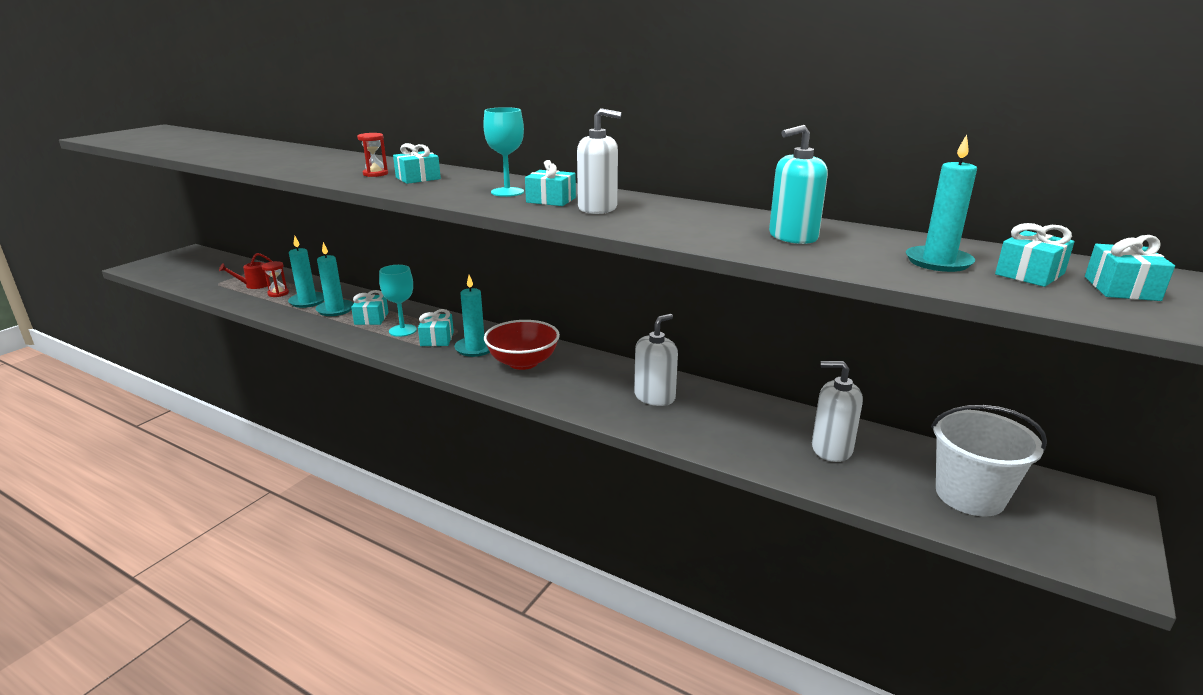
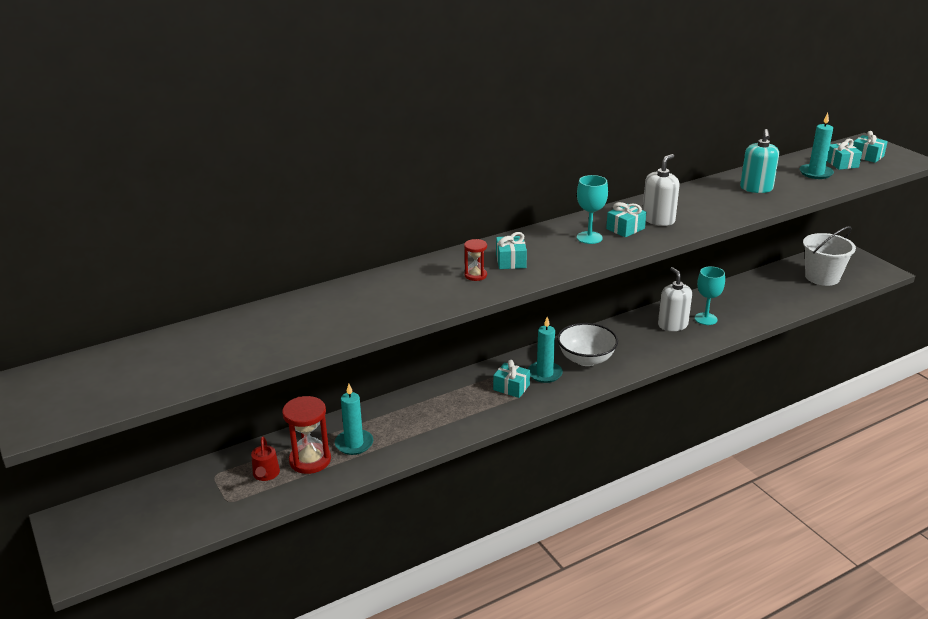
camera: 60 degrees left, 5 degrees up
(278, 293) = (310, 460): red hourglass -> red hourglass, size x1.85
(335, 310) = (394, 430): turquoise candle -> none
(371, 318) = (435, 413): turquoise gift -> none
(402, 330) = (478, 401): turquoise goblet -> turquoise goblet (705, 319)
(523, 362) = (586, 359): red bowl -> white bowl
(831, 449) = (764, 293): white soap dispenser -> none

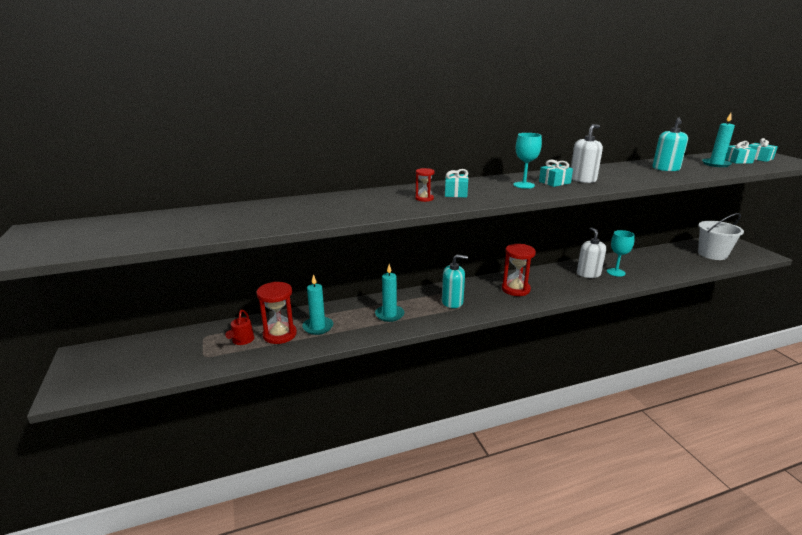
camera: 10 degrees right, 5 degrees down
(511, 387) = (452, 302): turquoise gift -> turquoise soap dispenser
(544, 374) = (481, 295): turquoise candle -> turquoise candle (389, 315)
(586, 359) = (515, 289): white bowl -> red hourglass

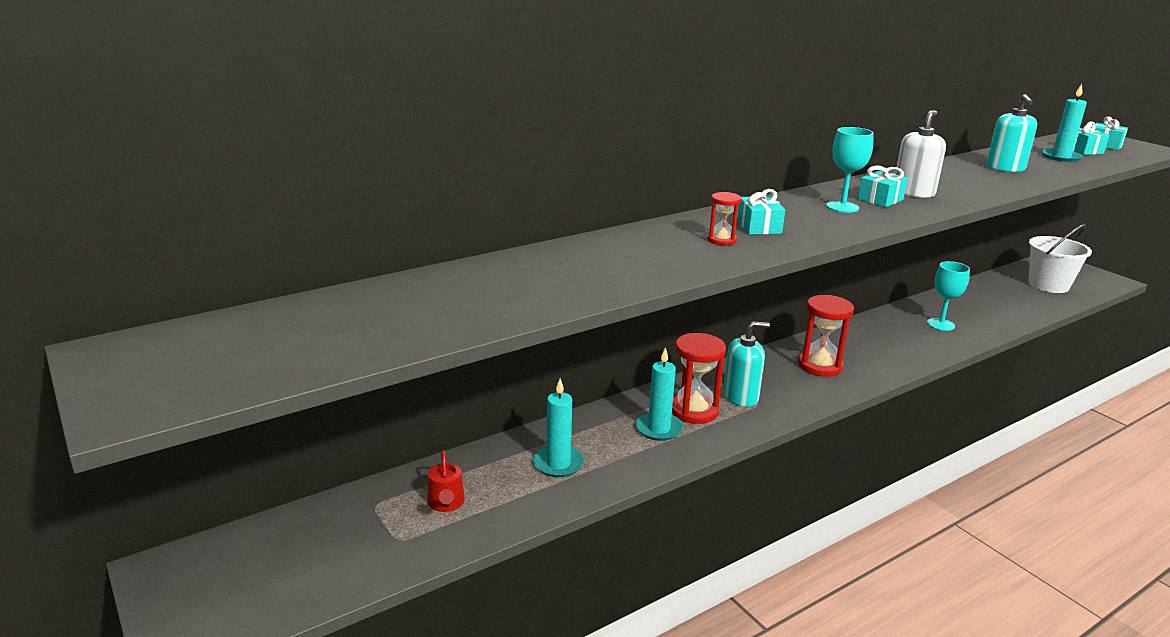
camera: 15 degrees left, 0 degrees up
(280, 334) = (503, 485): red hourglass -> red hourglass (694, 411)
(588, 274) = (906, 330): white soap dispenser -> none

